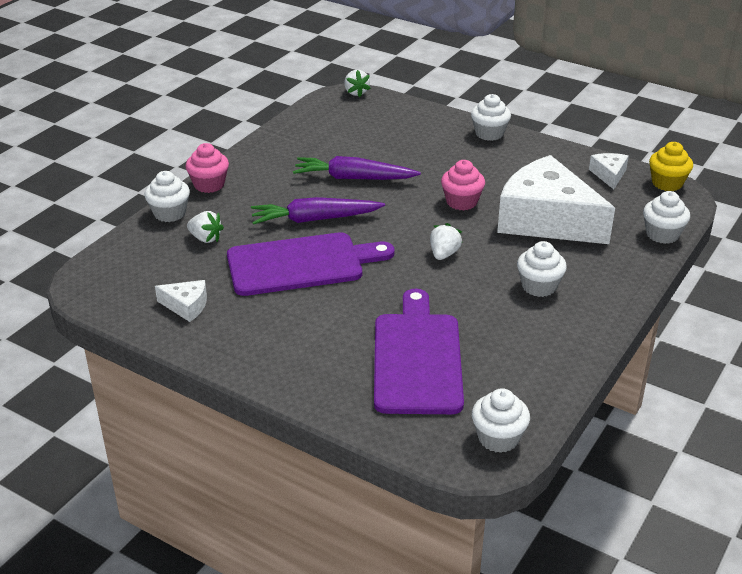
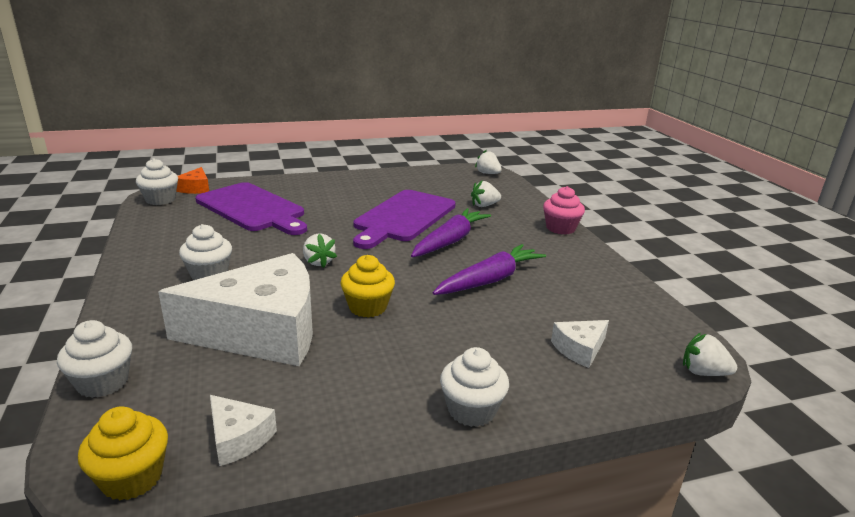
camera: 130 degrees right, 10 degrees down
(94, 278) = (487, 173): none -> white strawberry
(169, 213) = (535, 206): white cupcake -> none
(186, 306) = (420, 181): white cheese -> white cheese (579, 349)
(438, 443) = (195, 188): none -> orange cheese
(461, 202) = (368, 307): pink cupcake -> yellow cupcake

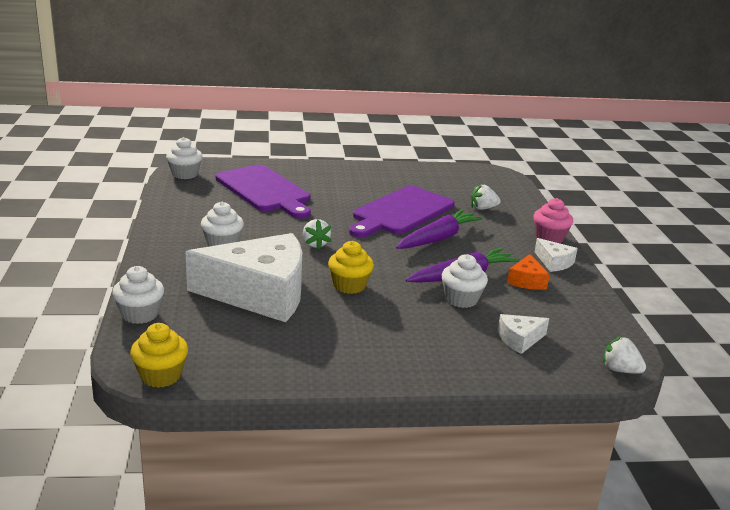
camera: 10 degrees right, 0 degrees up
(195, 188) = (216, 166): orange cheese -> orange cheese (526, 281)
(238, 438) = (234, 363): white cheese -> white cheese (554, 262)
(471, 410) = (412, 369): white cupcake -> white cupcake (461, 299)
(487, 173) = (498, 176): white strawberry -> none

